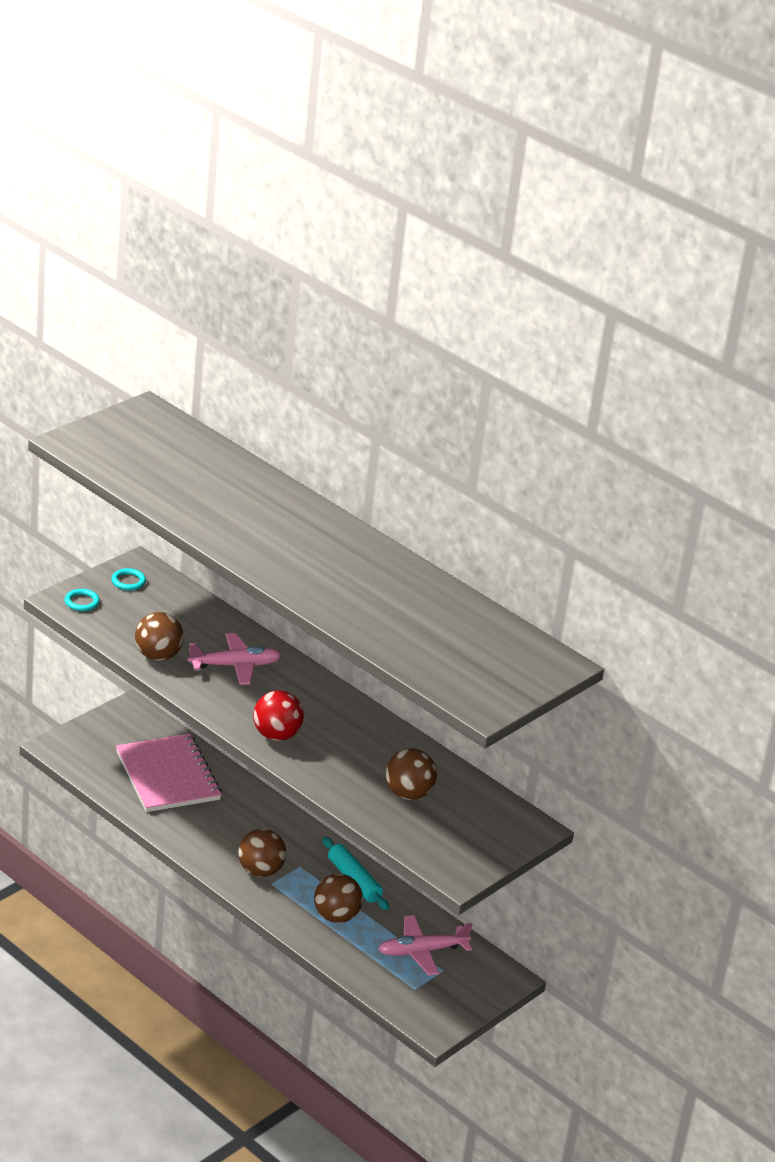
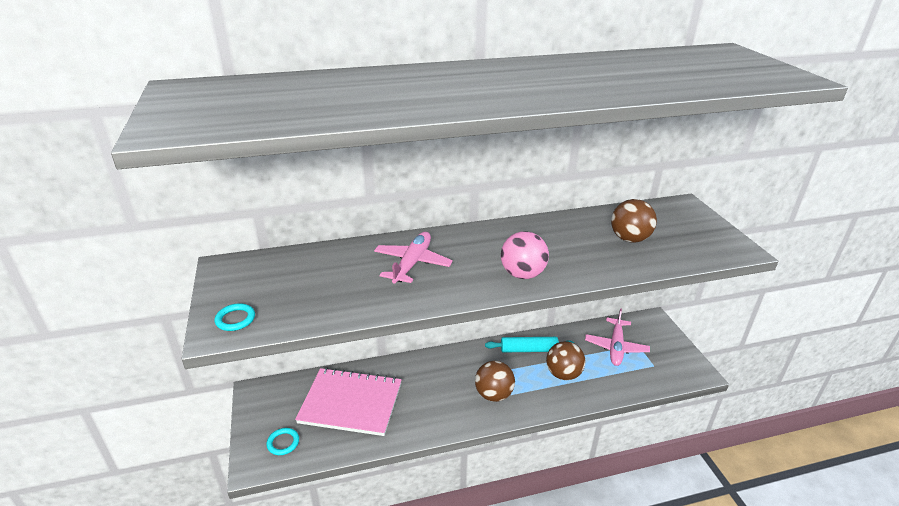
camera: 55 degrees left, 0 degrees up
(128, 581) = (239, 280): turquoise ring -> turquoise ring (283, 443)
(158, 656) = (362, 301): brown ball -> none
(276, 735) = (522, 274): red ball -> pink ball

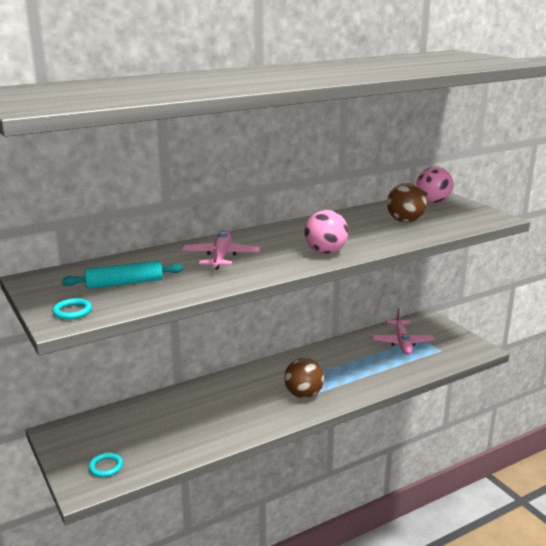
camera: 15 degrees left, 10 degrees down
(351, 403) = (163, 424): pink notebook -> none
(528, 350) = (322, 356): turquoise rolling pin -> turquoise rolling pin (124, 283)
(563, 374) = (362, 369): brown ball -> none
(672, 213) = (432, 202): none -> pink ball

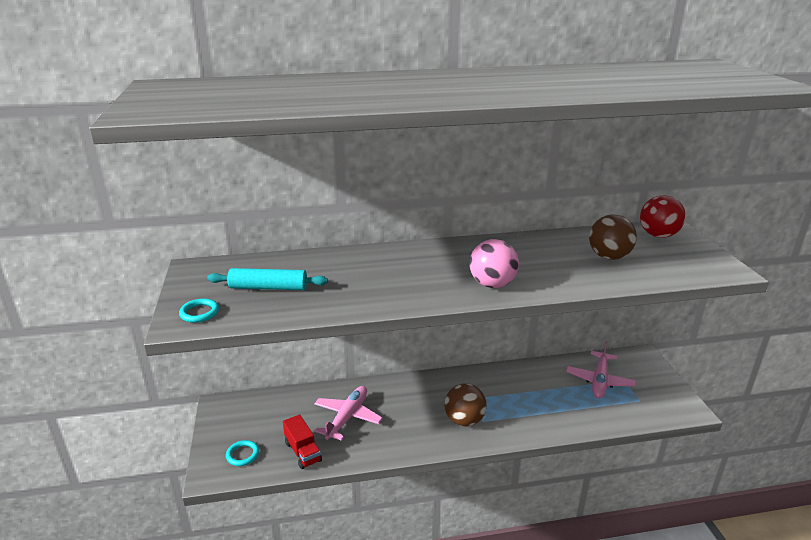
camera: 20 degrees right, 5 degrees up
(166, 451) = (303, 452): none -> red truck
(221, 257) = (380, 272): pink plane -> pink plane (347, 417)
(432, 202) = (658, 235): pink ball -> red ball

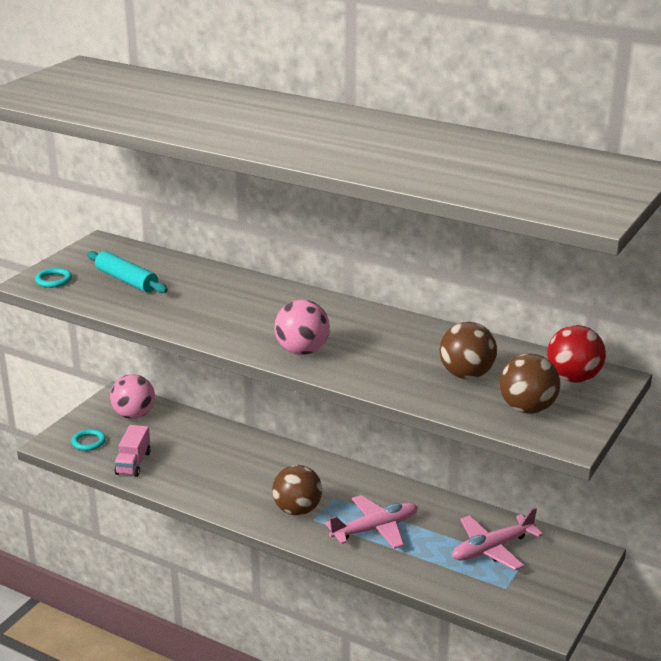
camera: 40 degrees right, 0 degrees up
(253, 413) = (134, 415): none -> pink ball
(303, 452) = (133, 463): red truck -> pink truck
(347, 417) = (201, 456): pink plane -> pink plane (375, 529)
(676, 262) = (527, 408): none -> brown ball

